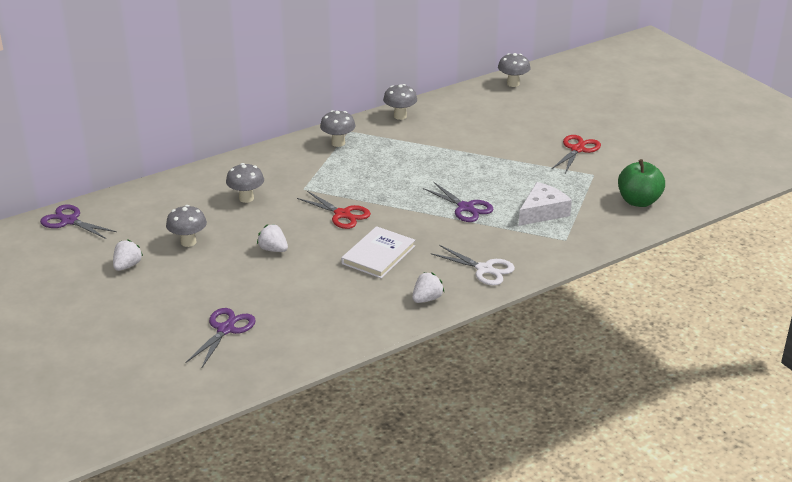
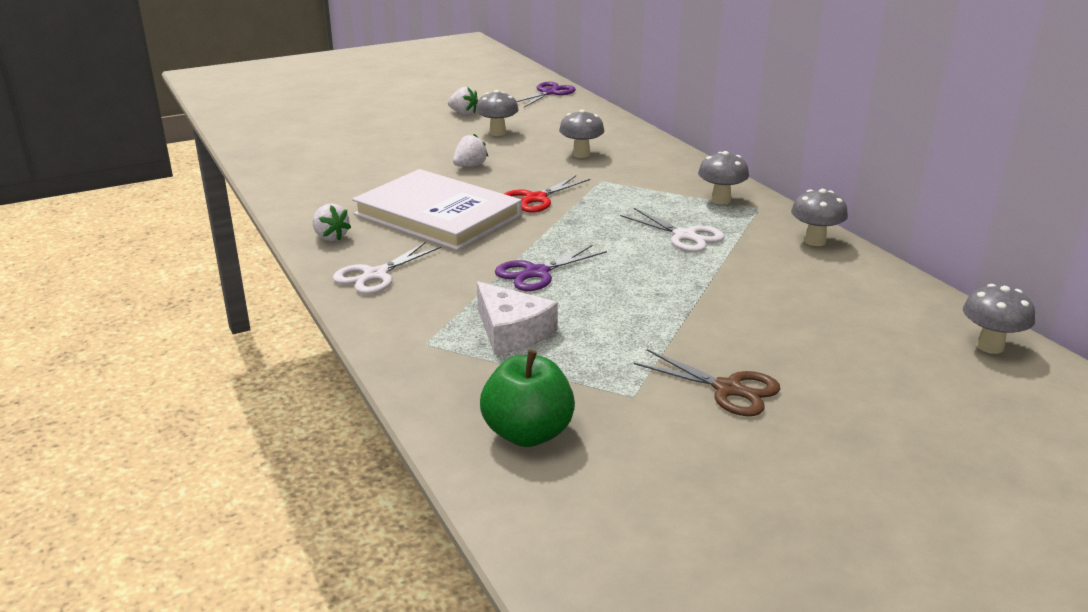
camera: 95 degrees right, 5 degrees down
(225, 329) = (337, 148): purple scissors -> none
(378, 255) = (437, 215): white book -> white book, size x1.67
(400, 157) = (685, 236): none -> white scissors
(577, 149) = (728, 389): red scissors -> brown scissors

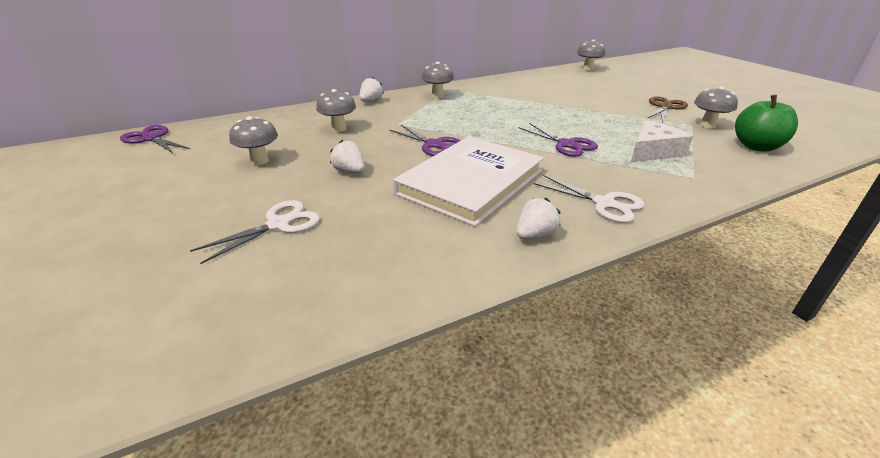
camera: 90 degrees left, 5 degrees up
(463, 113) = (177, 179): white strawberry -> white strawberry (371, 101)
(536, 199) = (434, 145): red scissors -> purple scissors
(685, 236) = (494, 106): white scissors -> white scissors (278, 224)
(815, 241) = (494, 83): grey mushroom -> grey mushroom (707, 125)

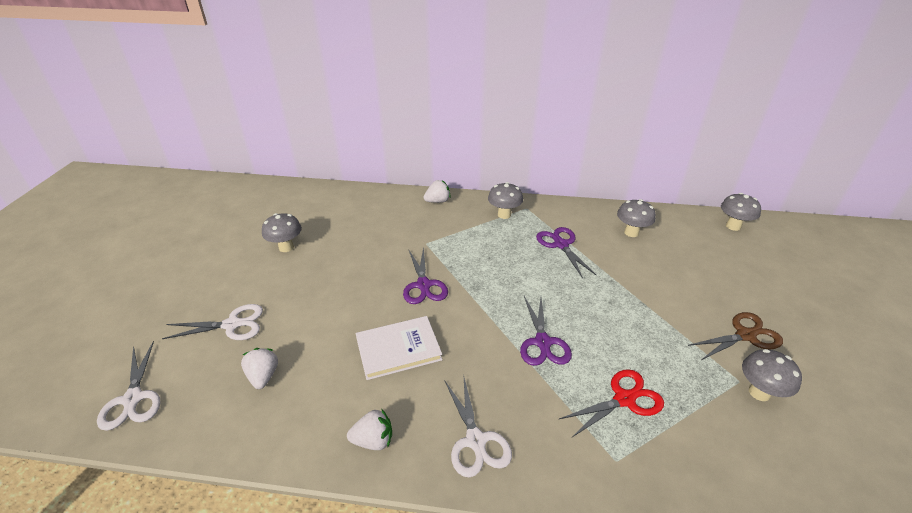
camera: 35 degrees right, 5 degrees up
(151, 138) = (250, 191): purple scissors -> purple scissors (560, 244)
(233, 320) = (133, 399): none -> white scissors
(339, 129) = (375, 230): grey mushroom -> grey mushroom (631, 232)
(350, 171) = (328, 289): white strawberry -> white strawberry (263, 376)
(470, 182) = (398, 349): white book -> white book, size x0.60
(653, 151) = (624, 399): white cheese -> red scissors
(756, 147) = (775, 461): green apple -> none

